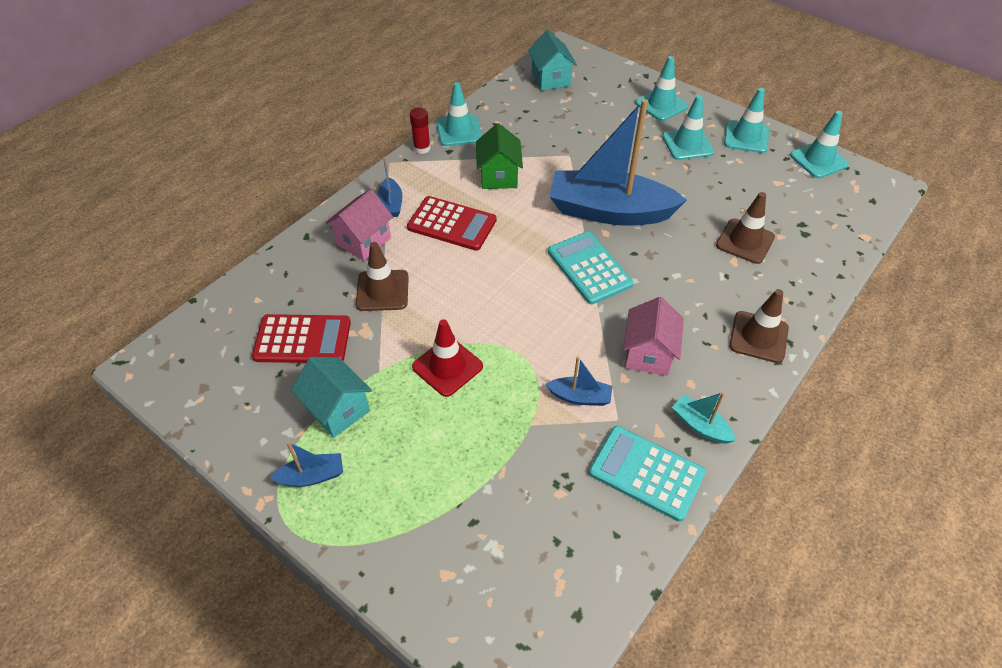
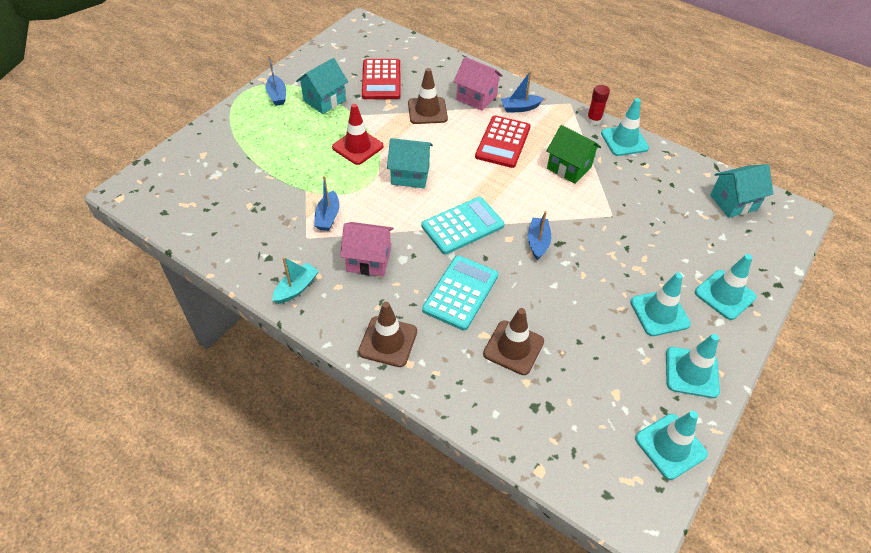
camera: 85 degrees right, 0 degrees up
(499, 176) = (569, 168): green house -> green house turned 45 degrees clockwise
(505, 312) = (410, 175): none -> turquoise house
(609, 211) = (538, 242): blue boat -> blue boat, size x0.41
(646, 473) = (258, 252): turquoise calculator -> turquoise calculator (461, 293)

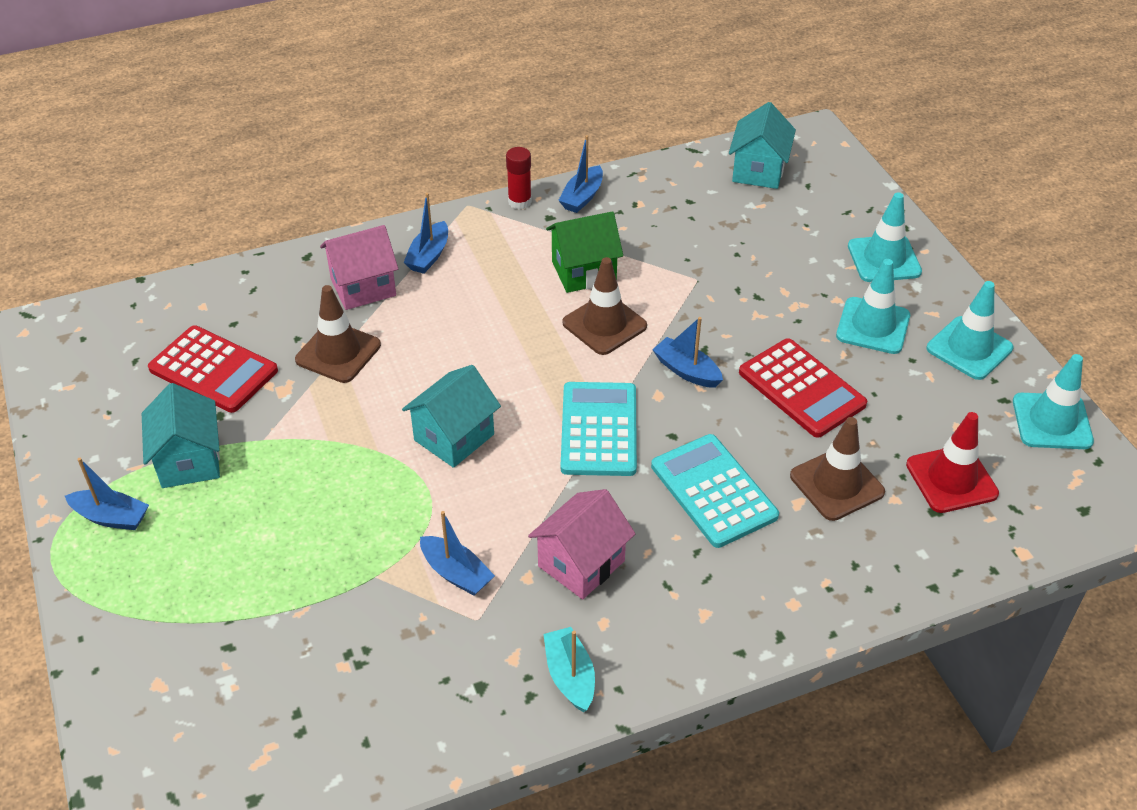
camera: 55 degrees left, 5 degrees down
(357, 147) = (338, 469): red traffic cone -> red traffic cone (951, 479)
(388, 341) = (742, 610): brown traffic cone -> brown traffic cone (604, 324)
(503, 142) = (478, 308): red calculator -> red calculator (801, 388)
(624, 141) = (582, 197): turquoise traffic cone -> blue boat

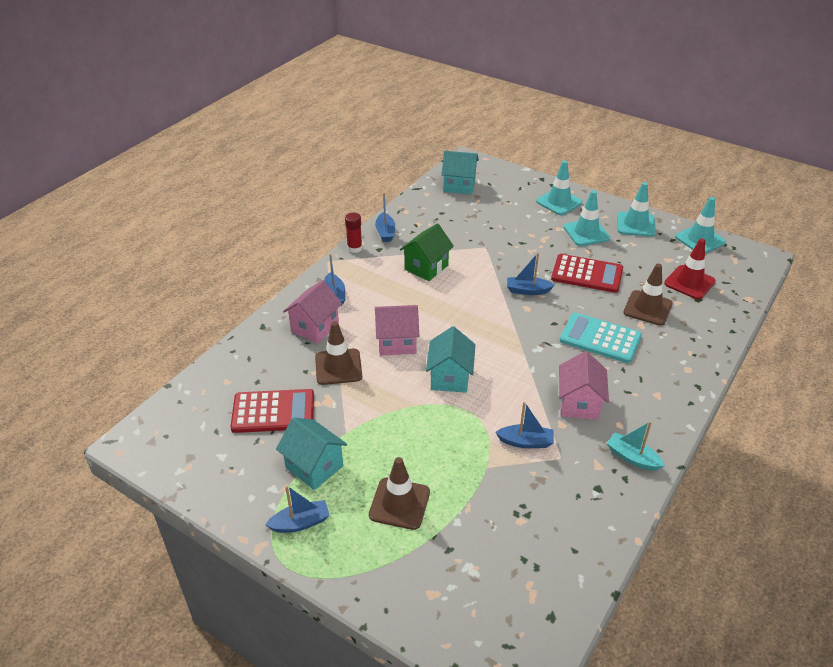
camera: 35 degrees left, 5 degrees down
(438, 357) = (397, 343): none -> pink house
(599, 429) = (517, 337): turquoise calculator -> none
(604, 324) = (465, 287): brown traffic cone -> brown traffic cone (399, 503)
(758, 171) = (459, 186): turquoise house -> turquoise house turned 60 degrees counterclockwise

